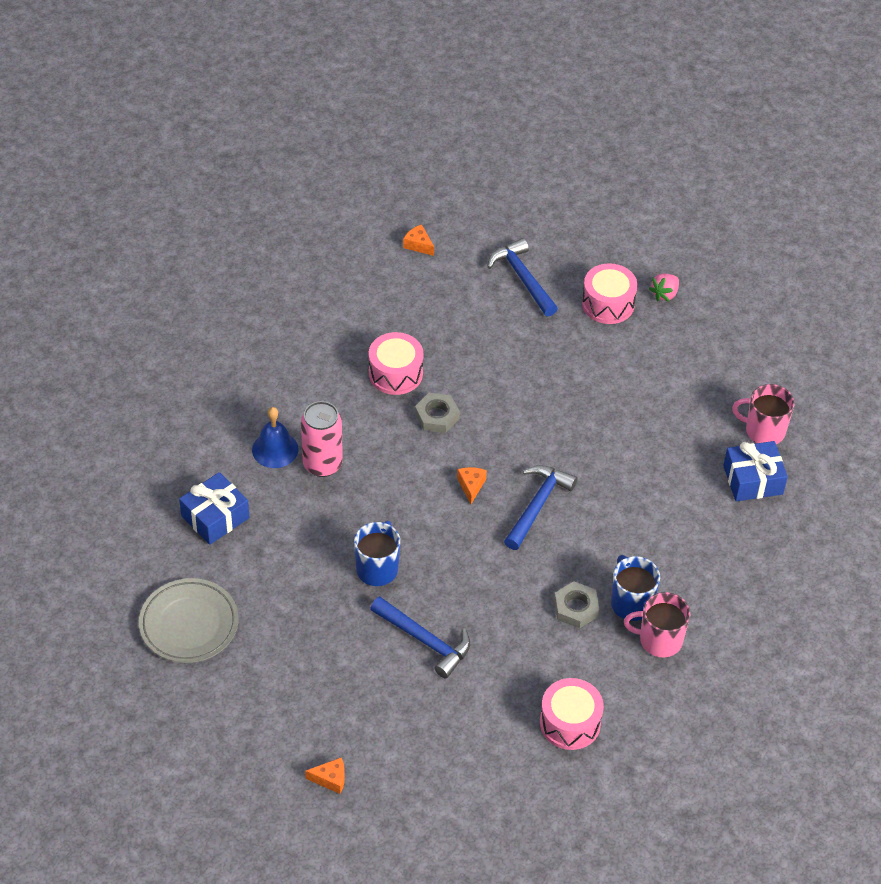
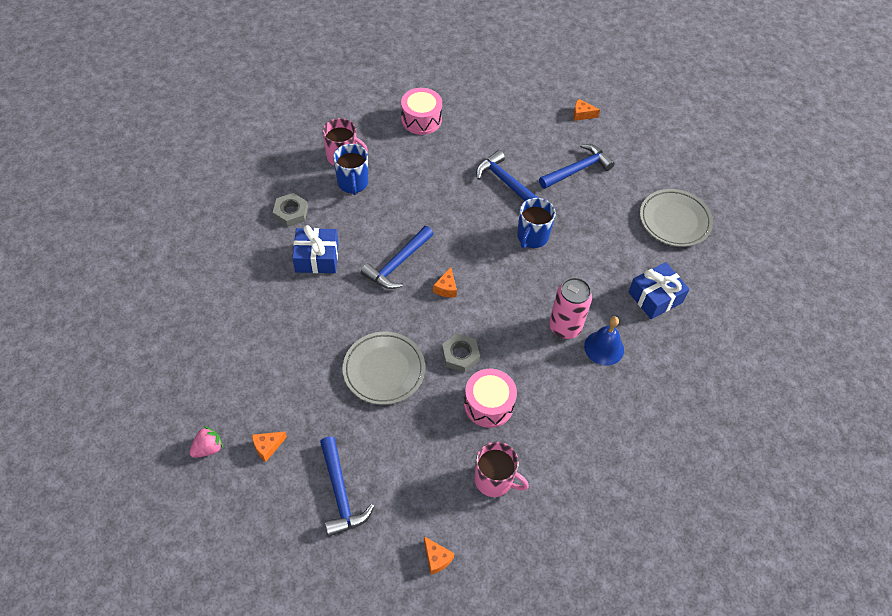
camera: 170 degrees left, 5 degrees up
(328, 680) = (577, 169): none -> blue hammer
(516, 388) = (384, 370): none -> grey plate
(576, 608) = (393, 186): grey nut -> grey nut (291, 212)
(608, 304) = (267, 447): pink drum -> orange cheese
(753, 480) = (220, 255): blue gift -> blue gift (317, 258)
(764, 431) = (189, 294): pink mug -> pink mug (494, 480)

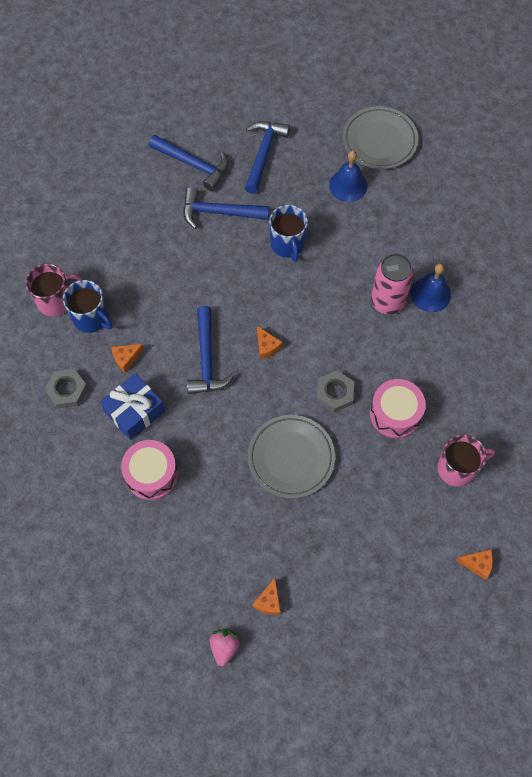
camera: 40 degrees left, 10 degrees up
(340, 493) = (361, 583): blue hammer -> blue hammer (193, 165)
(421, 119) = (87, 210): pink drum -> pink drum (151, 474)
(582, 114) = (217, 98): orange cheese -> orange cheese (126, 358)
(618, 232) = (348, 185): none -> blue bell
(655, 297) = (426, 220): blue gift -> none

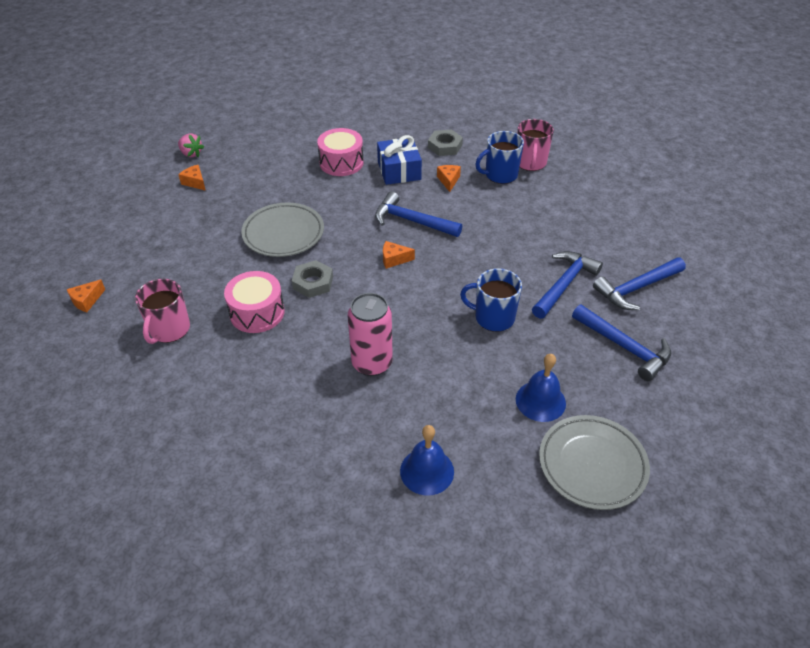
camera: 120 degrees right, 20 degrees down
(430, 294) = (352, 404): blue bell -> blue bell (427, 471)

